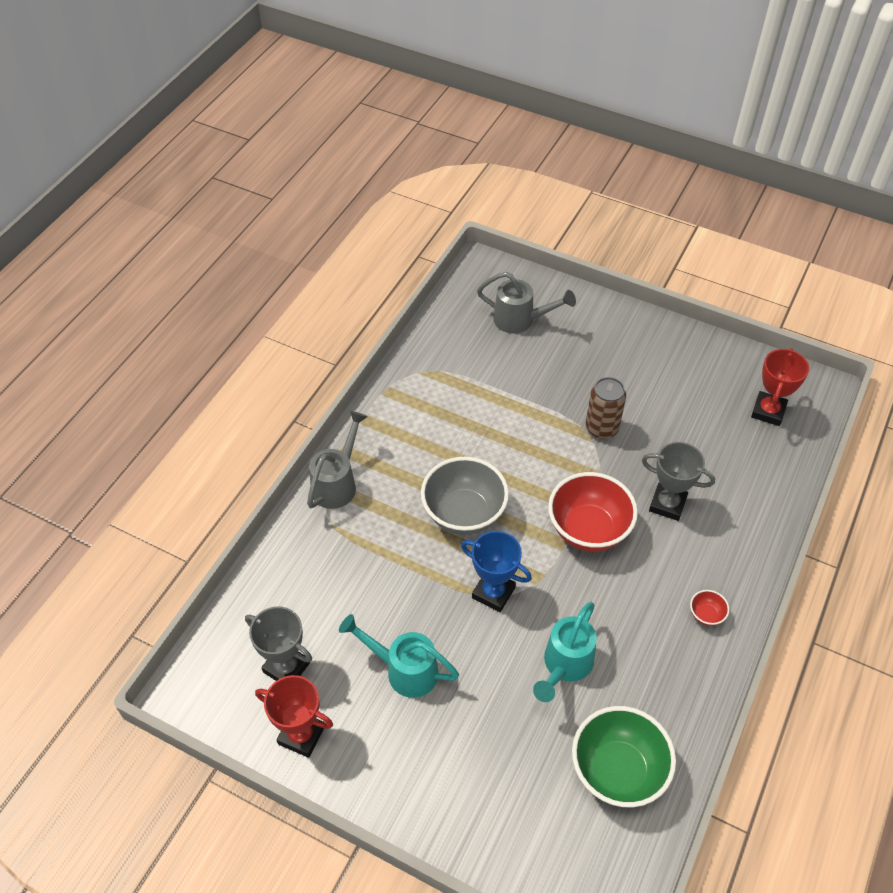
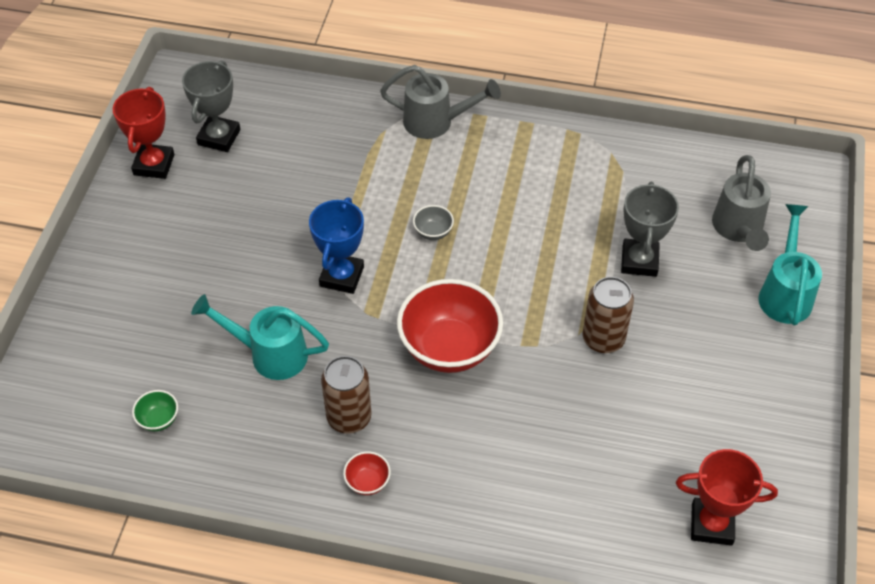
camera: 75 degrees right, 0 degrees up
(404, 670) = (235, 222): turquoise watering can -> turquoise watering can (785, 293)
(464, 514) = (433, 232): grey bowl -> grey bowl, size x0.42
(617, 771) = (158, 419): green bowl -> green bowl, size x0.42
(642, 616) = (349, 417): none -> brown can
(667, 504) = (513, 423): grey trophy -> grey trophy (639, 261)

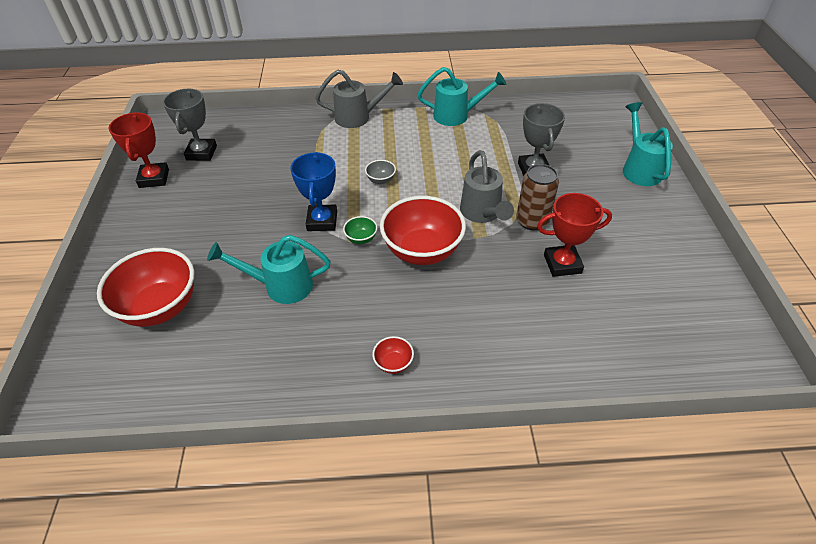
camera: 15 degrees left, 5 degrees down
(131, 349) = (160, 307): none -> red bowl
(158, 419) = (196, 357): green bowl -> green bowl (361, 239)
(349, 417) = (360, 317): brown can -> none
(572, 148) = (457, 115): none -> turquoise watering can
(711, 524) = (675, 328): red trophy -> red trophy (562, 264)
(738, 230) = (589, 139): grey watering can -> grey watering can (482, 214)

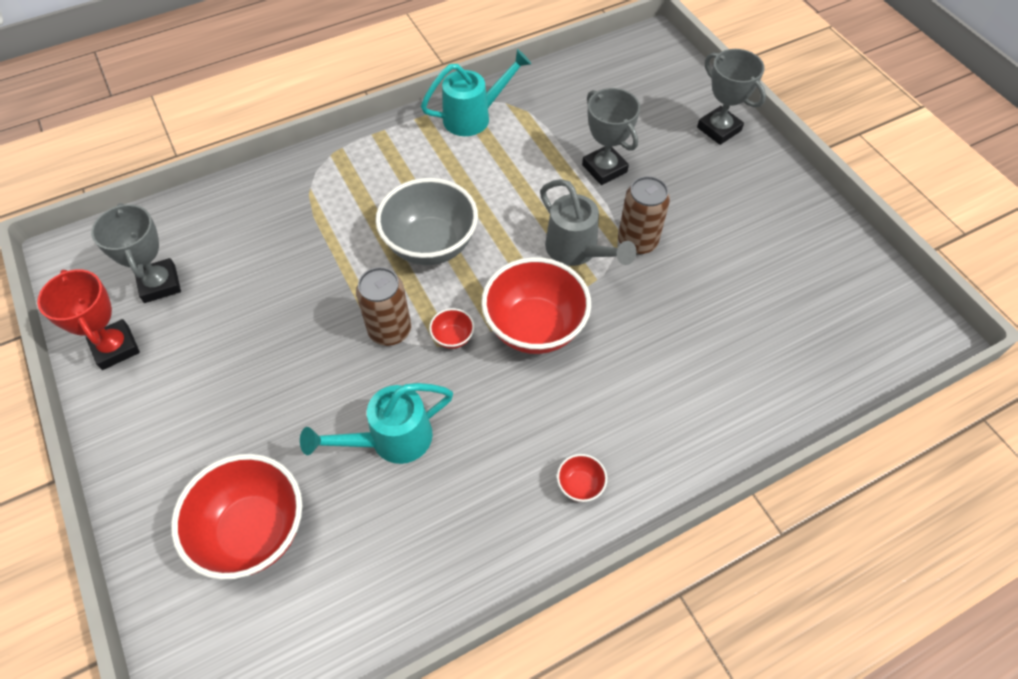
camera: 25 degrees left, 10 degrees up
(322, 221) = (390, 330): blue trophy -> brown can
(358, 117) = (348, 158): grey watering can -> none
(361, 239) = (453, 337): green bowl -> red bowl
(381, 180) = (430, 245): grey bowl -> grey bowl, size x2.38
(562, 264) = (696, 287): red trophy -> none
(639, 168) = (719, 129): turquoise watering can -> grey trophy

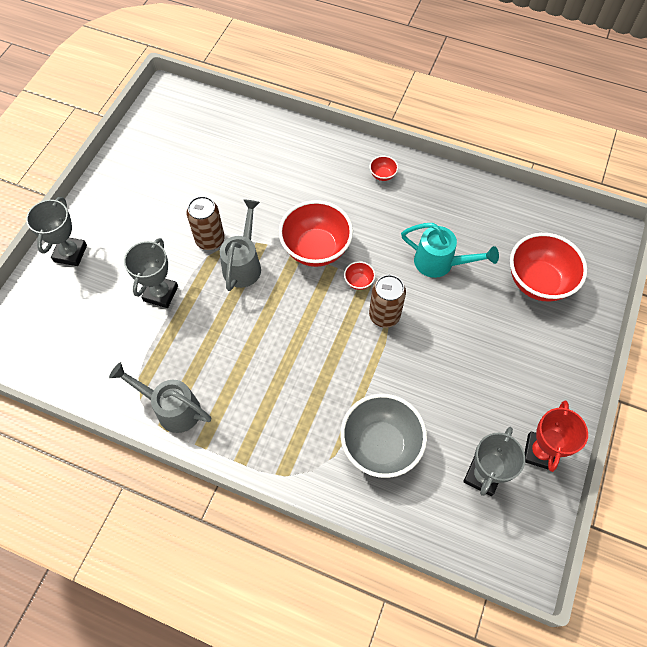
camera: 130 degrees left, 5 degrees up
(430, 245) = (308, 343): grey bowl -> grey bowl (380, 445)
(474, 116) = (171, 408): turquoise watering can -> grey watering can

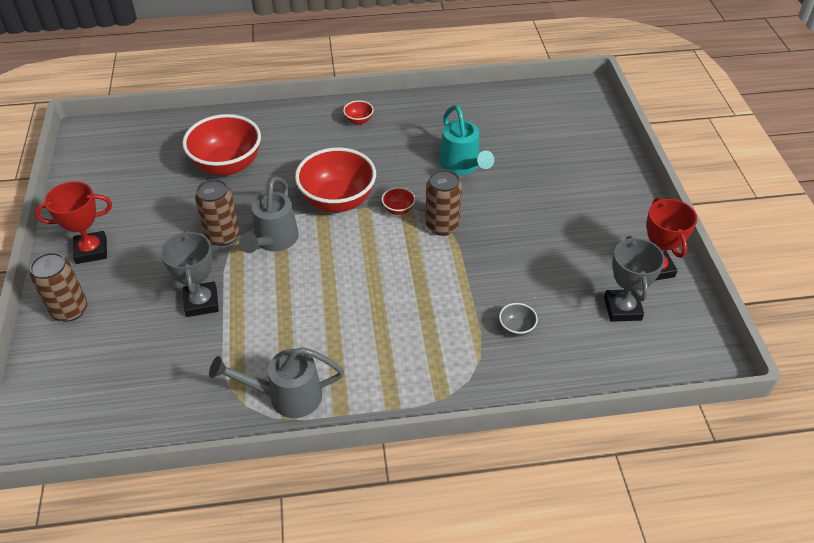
camera: 30 degrees left, 15 degrees down
(70, 253) = (70, 310): grey trophy -> brown can
(112, 207) = (91, 250): none -> red trophy
(244, 264) = (273, 241): grey watering can -> grey watering can turned 150 degrees counterclockwise
(380, 445) = (516, 328): grey bowl -> grey bowl, size x0.42
(440, 263) = (462, 166): turquoise watering can -> turquoise watering can turned 75 degrees clockwise
(538, 282) = (555, 146): red bowl -> red bowl (227, 165)

